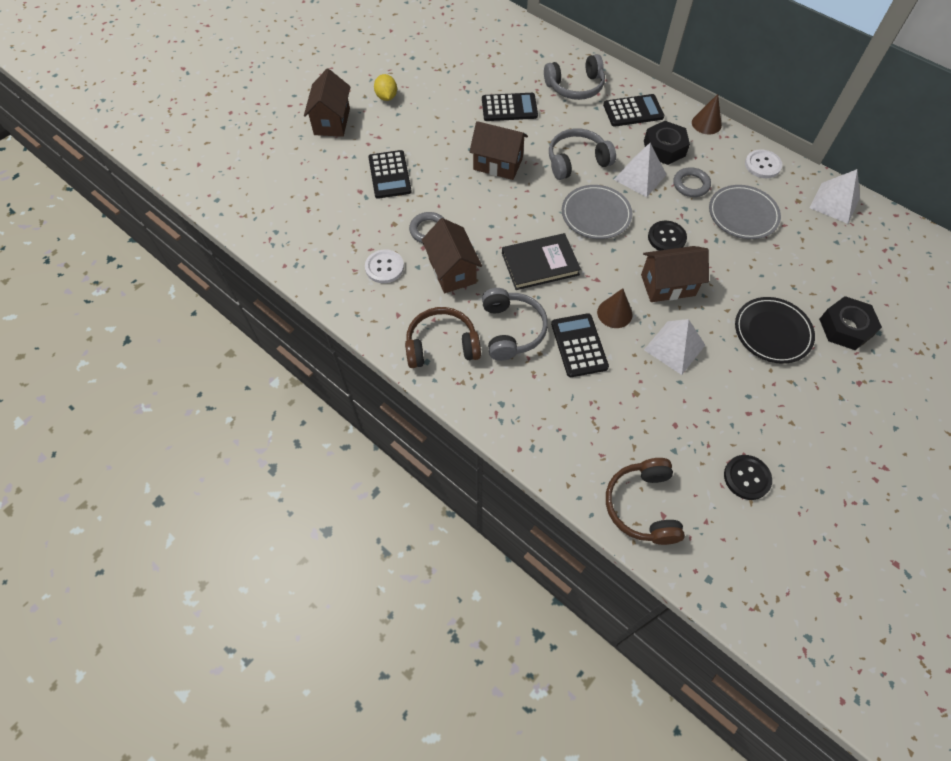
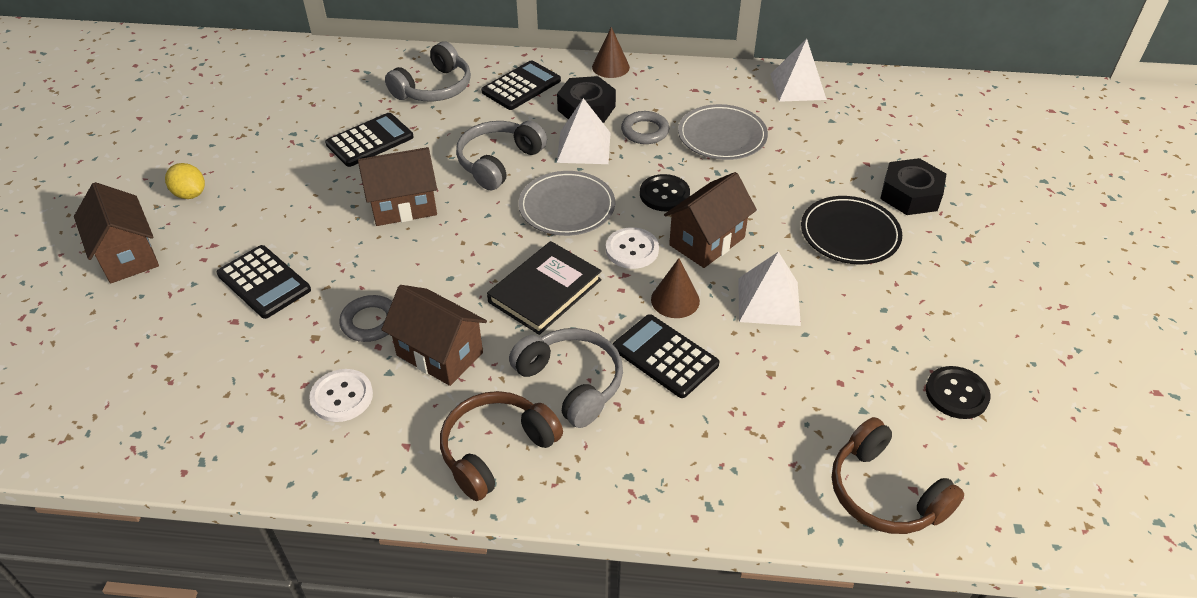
camera: 35 degrees left, 15 degrees down
(762, 165) = (700, 82): white button -> white button (632, 250)

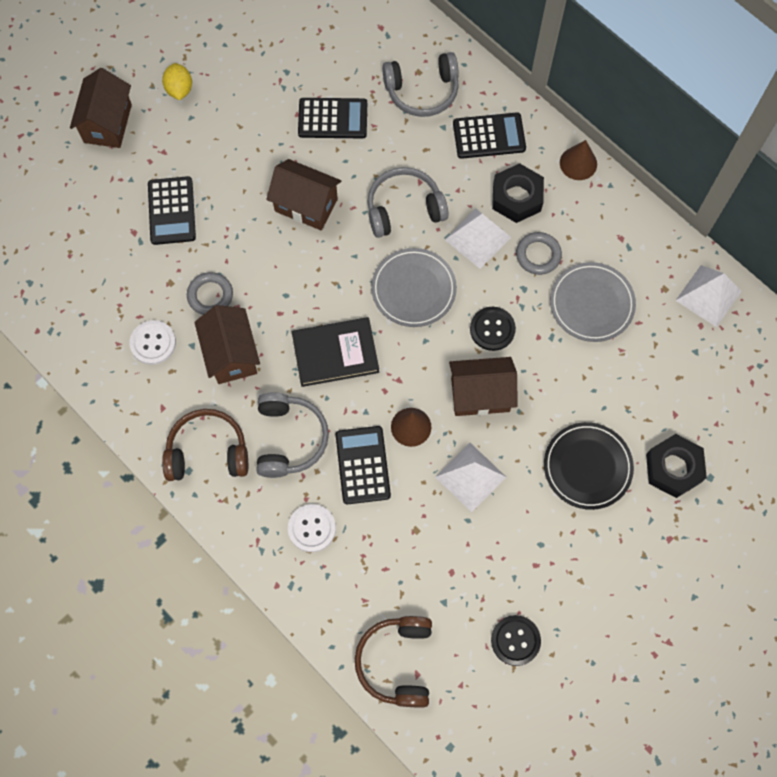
camera: 40 degrees right, 25 degrees up
(632, 250) = (422, 362): white button -> white button (312, 528)

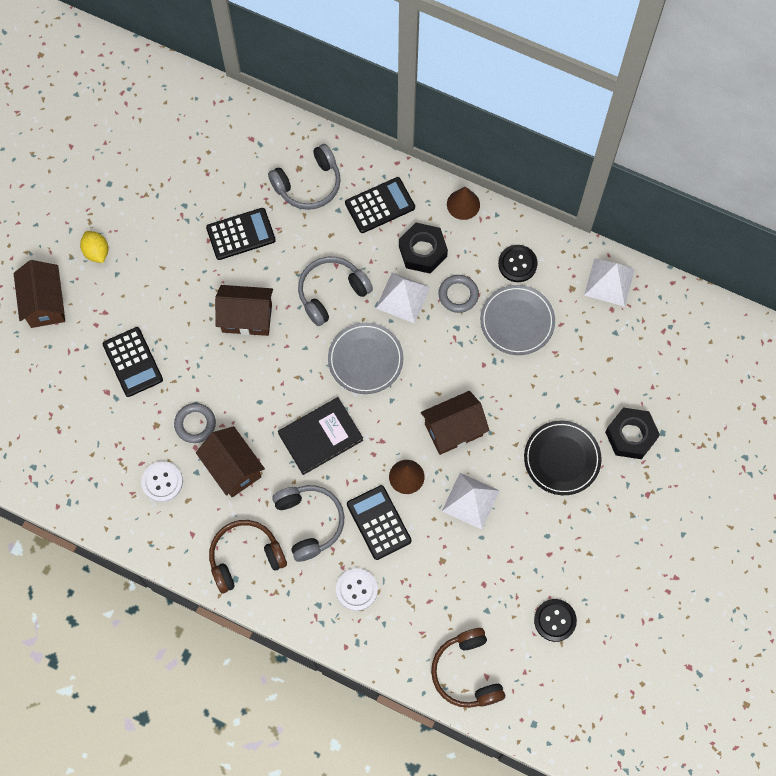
camera: 20 degrees left, 0 degrees up
(492, 329) = (443, 371): black button -> black button (517, 264)

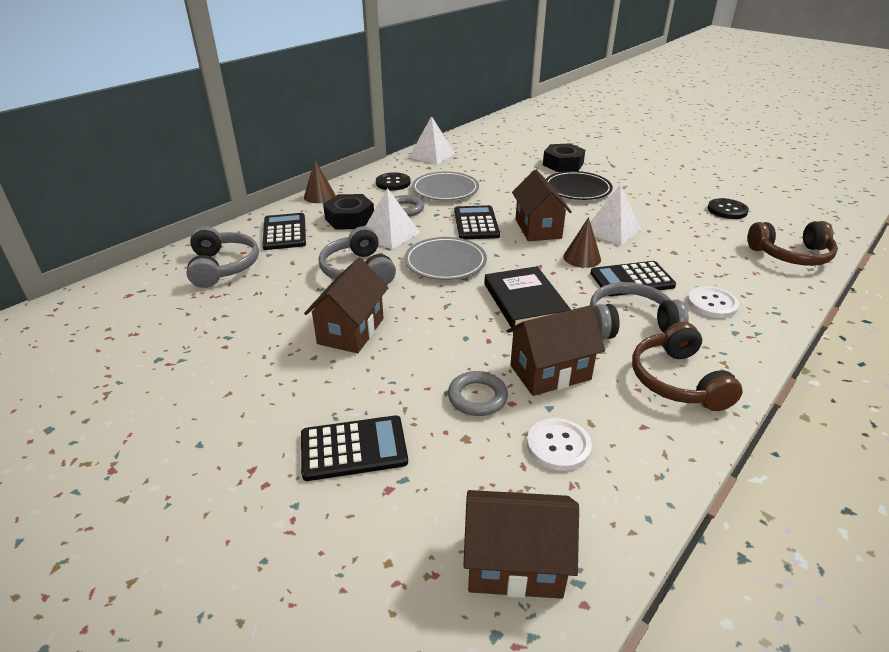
camera: 75 degrees left, 35 degrees down
(45, 303) = (178, 552): brown house -> brown house (514, 564)
(96, 252) = (144, 462): yellow lemon -> none
(241, 234) = (239, 319): black calculator -> black calculator (476, 223)

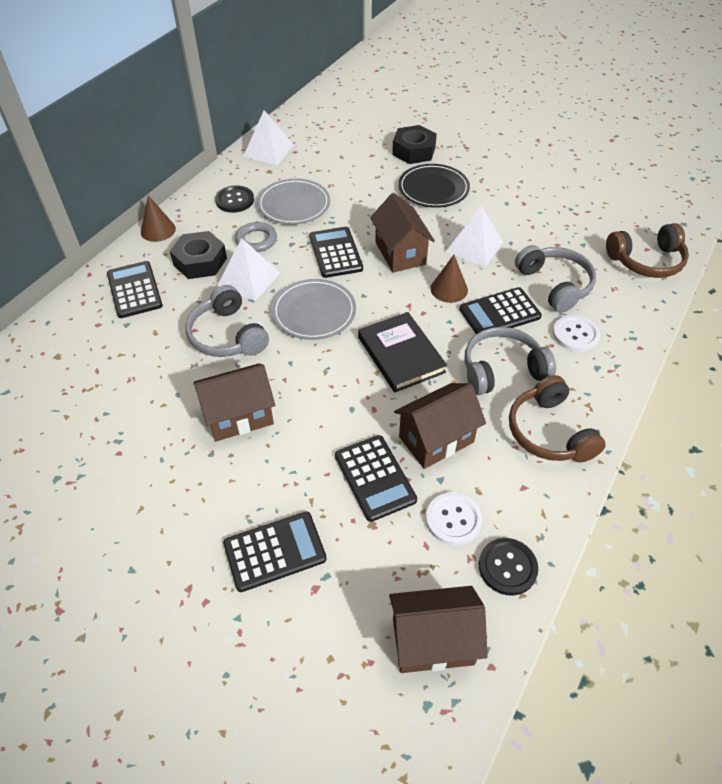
camera: 10 degrees left, 15 degrees up
(223, 267) = (82, 348): grey headphones -> grey headphones (555, 285)
(351, 331) = (239, 416): brown house -> brown house turned 60 degrees clockwise
(477, 397) = (375, 478): grey ring -> black calculator
(727, 210) = (585, 204): black button -> black button (507, 567)

